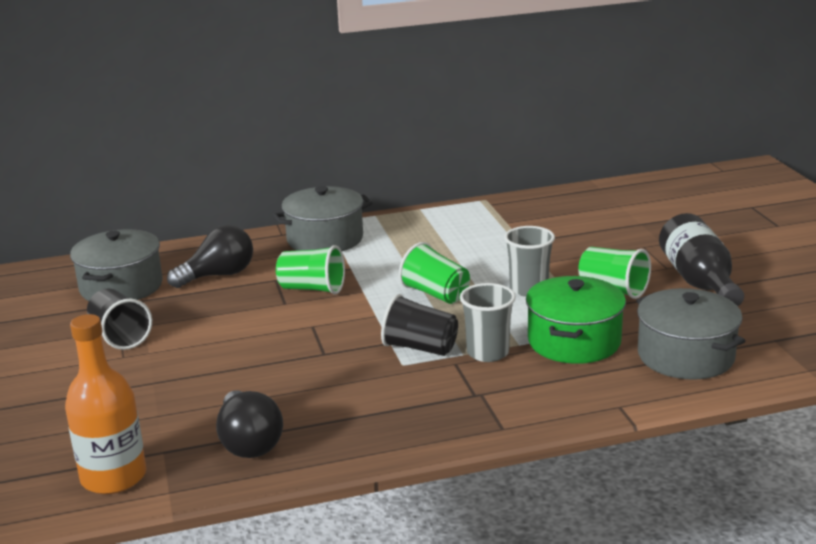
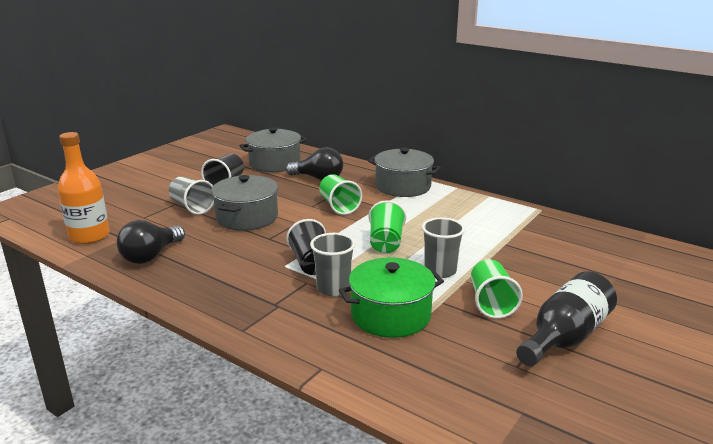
camera: 50 degrees right, 0 degrees up
(153, 378) = (192, 207): none -> grey cup
(685, 356) = (433, 373): grey pot -> grey pot (247, 217)

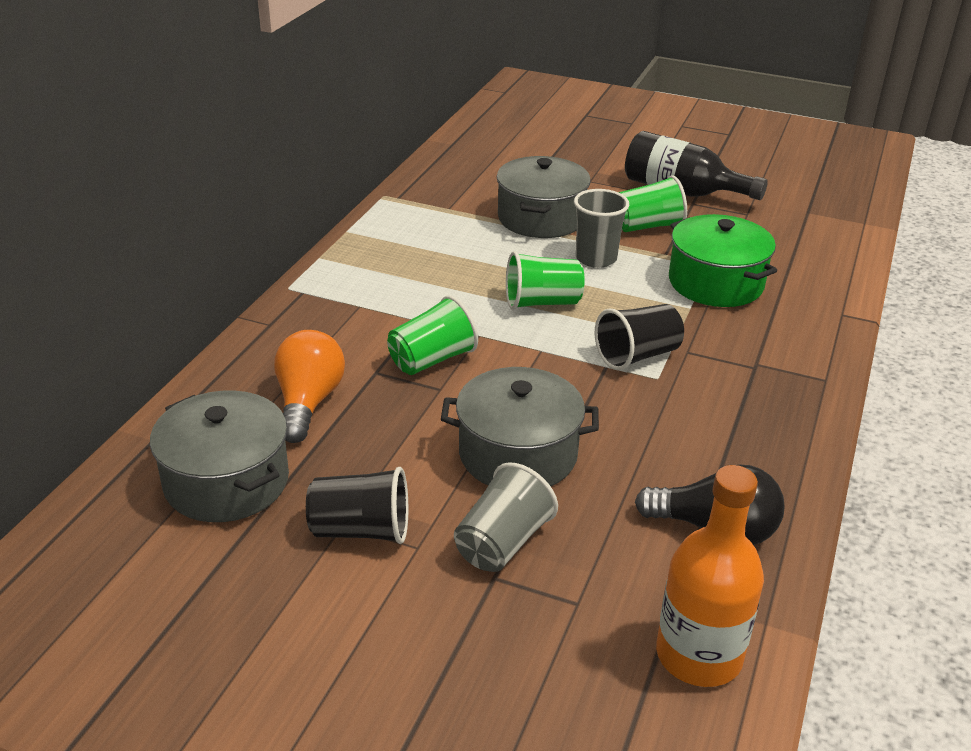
camera: 105 degrees left, 10 degrees up
(318, 178) = (308, 403): black light bulb -> orange light bulb
(333, 288) = (688, 328): grey cup -> none
(403, 186) = (327, 306): grey pot -> grey pot (541, 218)

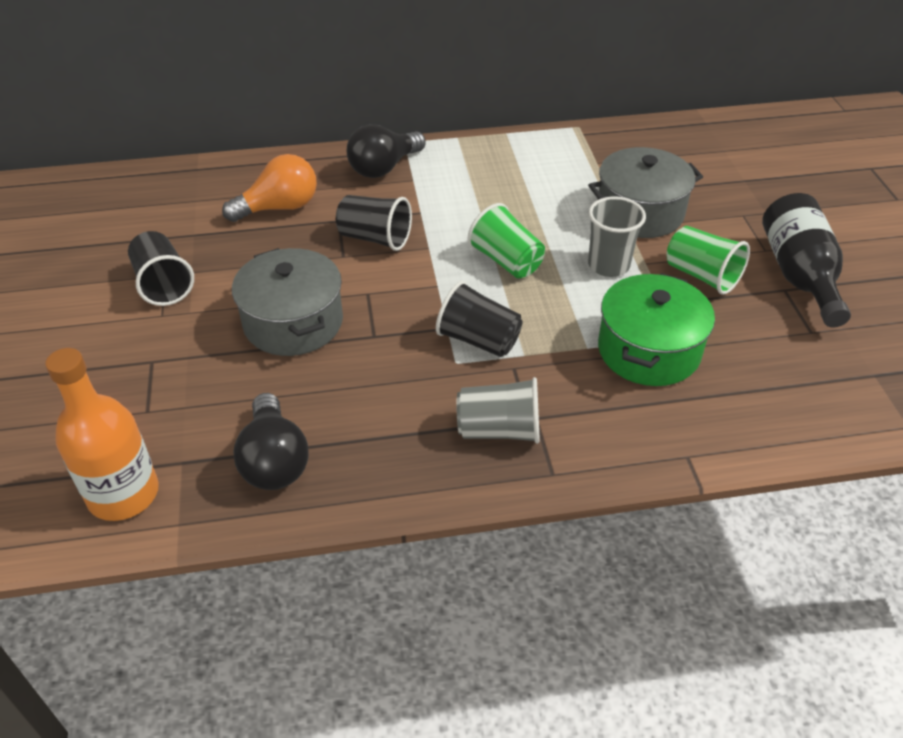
camera: 60 degrees right, 10 degrees up
(226, 481) = (176, 212): grey pot -> none
(317, 315) = (384, 168): none -> black light bulb
(432, 360) = (375, 238): green cup -> black cup
(502, 543) = (188, 352): grey cup -> grey cup (499, 430)

